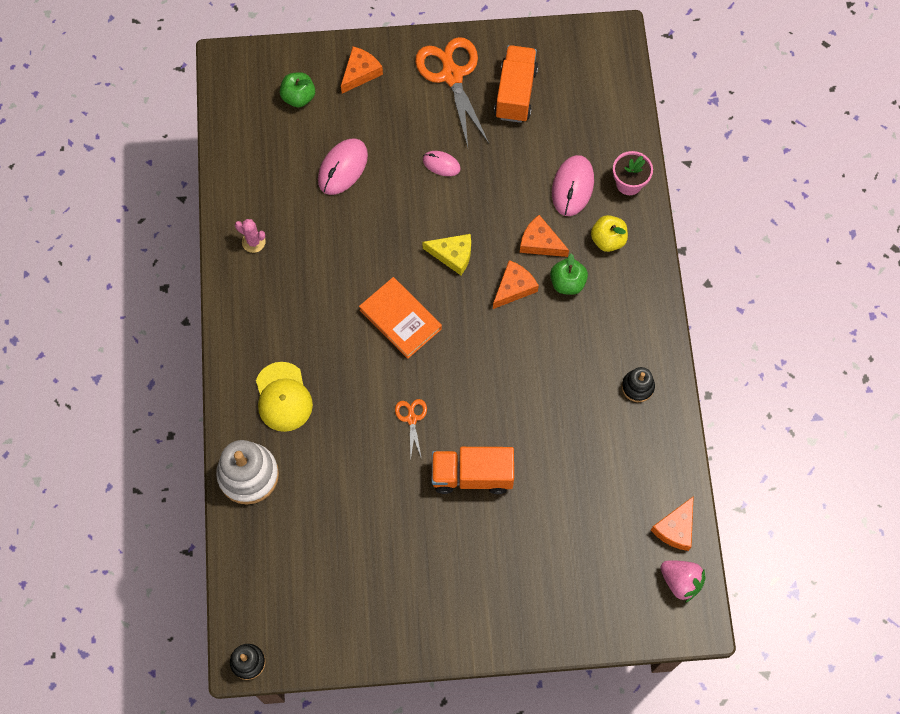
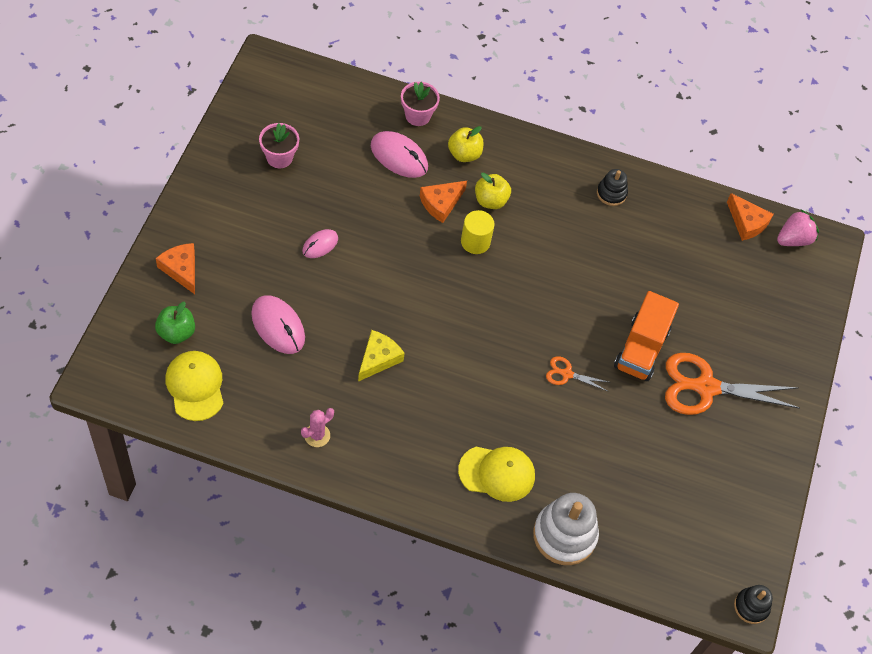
camera: 75 degrees left, 10 degrees down
(256, 133) = (195, 386): none -> yellow cap
(400, 319) = (463, 342): orange book -> none
(452, 75) = (231, 197): orange scissors -> orange scissors (706, 387)
(453, 255) = (418, 274): yellow cheese -> yellow cheese (378, 358)
(514, 287) = (475, 242): orange cheese -> yellow cylinder
(515, 93) = (279, 157): orange truck -> pink flower pot
(567, 283) = (490, 200): green apple -> yellow apple

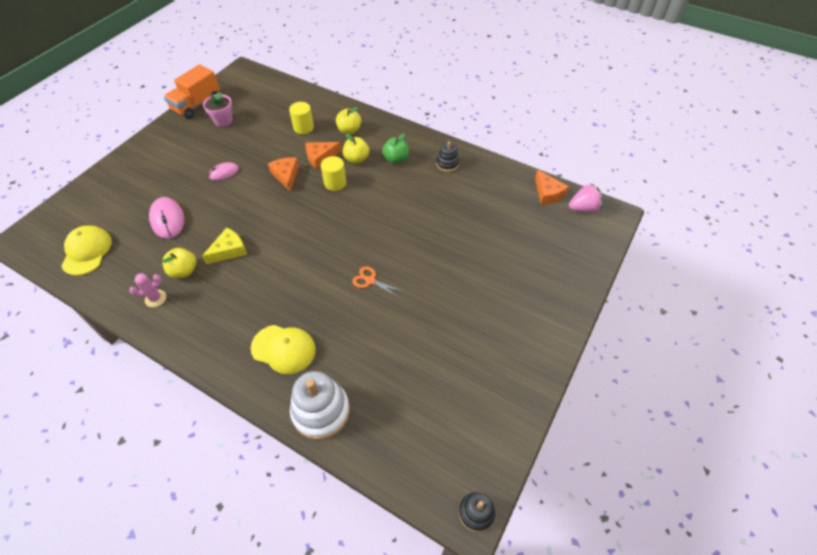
camera: 20 degrees right, 5 degrees down
(176, 333) = (95, 215): green apple -> green apple (396, 159)
(181, 269) = (122, 177): orange cheese -> orange cheese (286, 175)
(335, 395) = (184, 271): none -> yellow apple
(399, 156) = (303, 127): pink mouse -> yellow cylinder
(418, 116) = (326, 106): pink flower pot -> none
(641, 349) = (437, 270): orange truck -> orange truck (197, 105)
(706, 387) = (483, 306): orange scissors -> none

